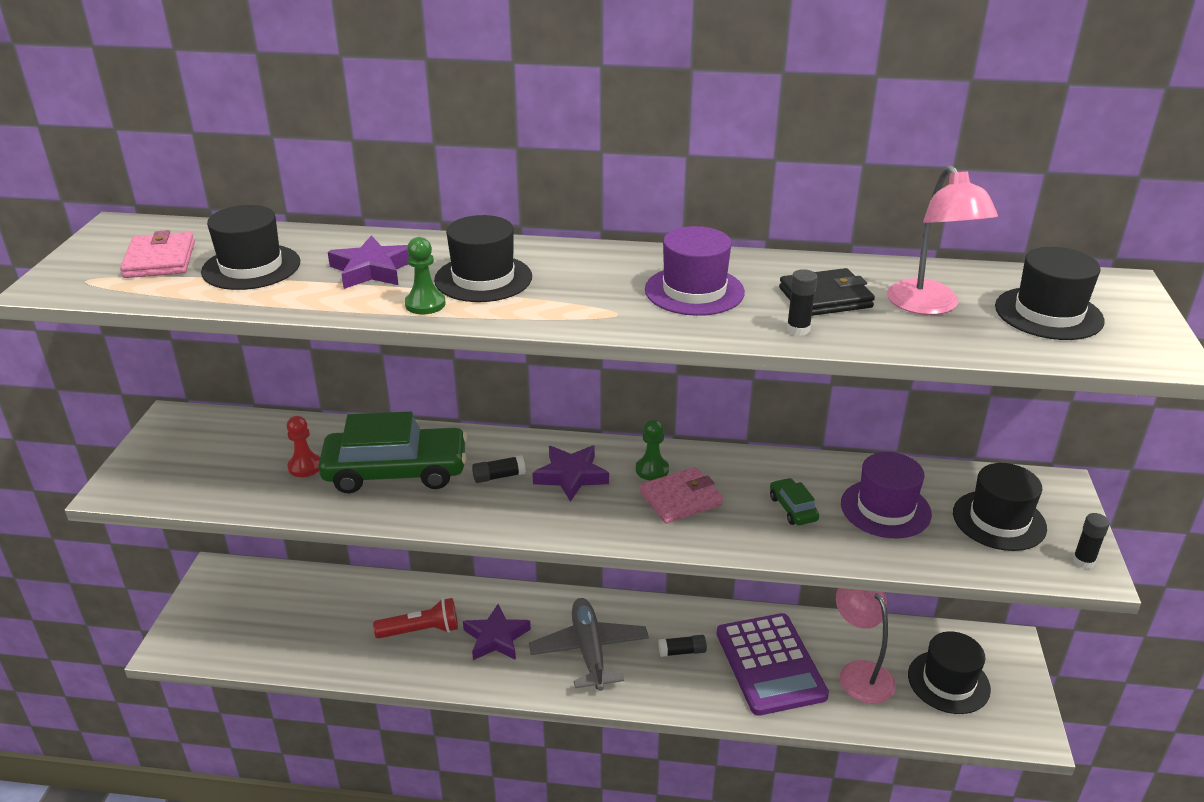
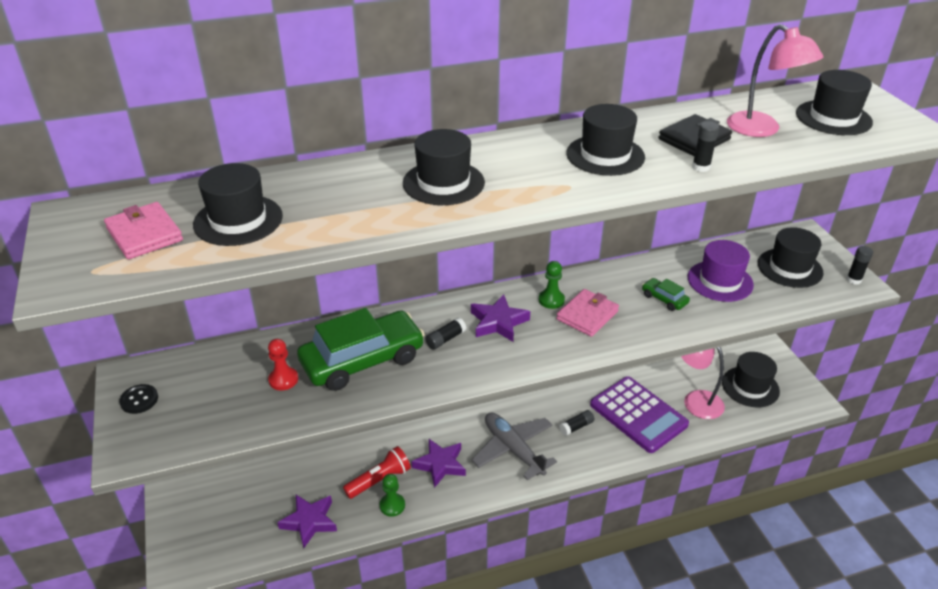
camera: 25 degrees left, 5 degrees up
(164, 444) = (139, 400): none -> black button
(372, 270) = (346, 197): purple star -> purple star (309, 521)
(425, 304) = (420, 215): green pawn -> green pawn (392, 505)
(694, 291) = (605, 155): purple hat -> black hat

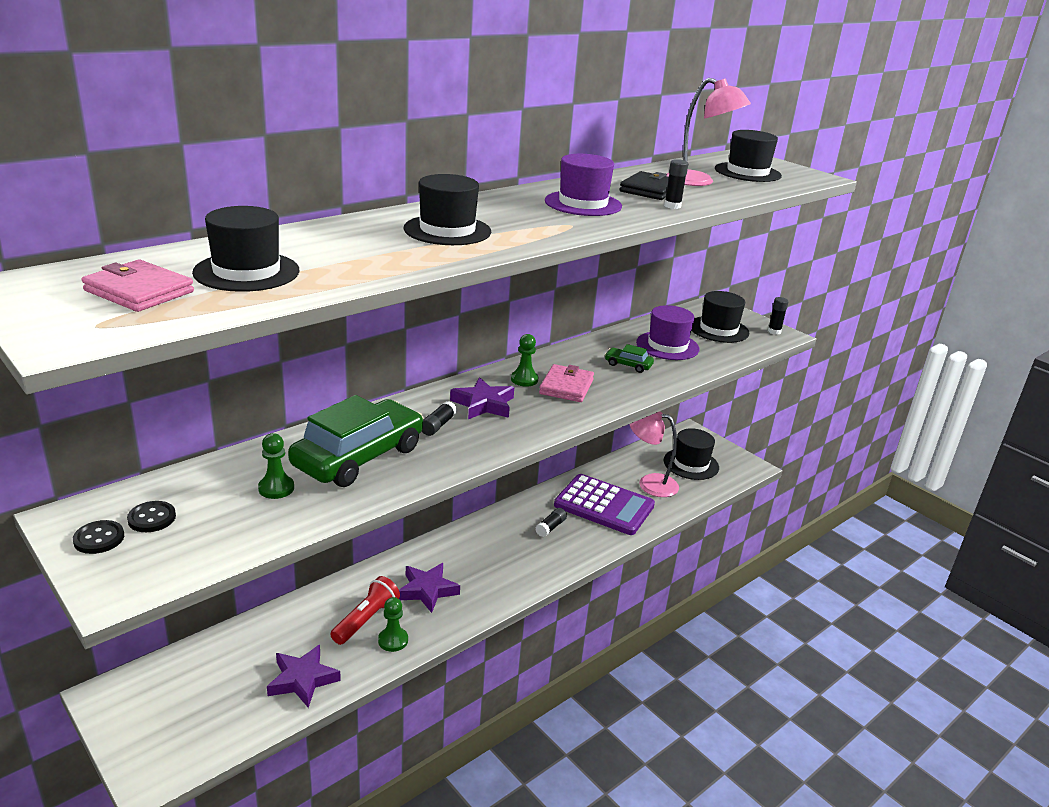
camera: 25 degrees left, 10 degrees down
(182, 389) = (152, 518): none -> black button
(283, 379) = (276, 488): red pawn -> green pawn
(513, 449) = (498, 560): grey plane -> none
(605, 155) = (583, 204): black hat -> purple hat

